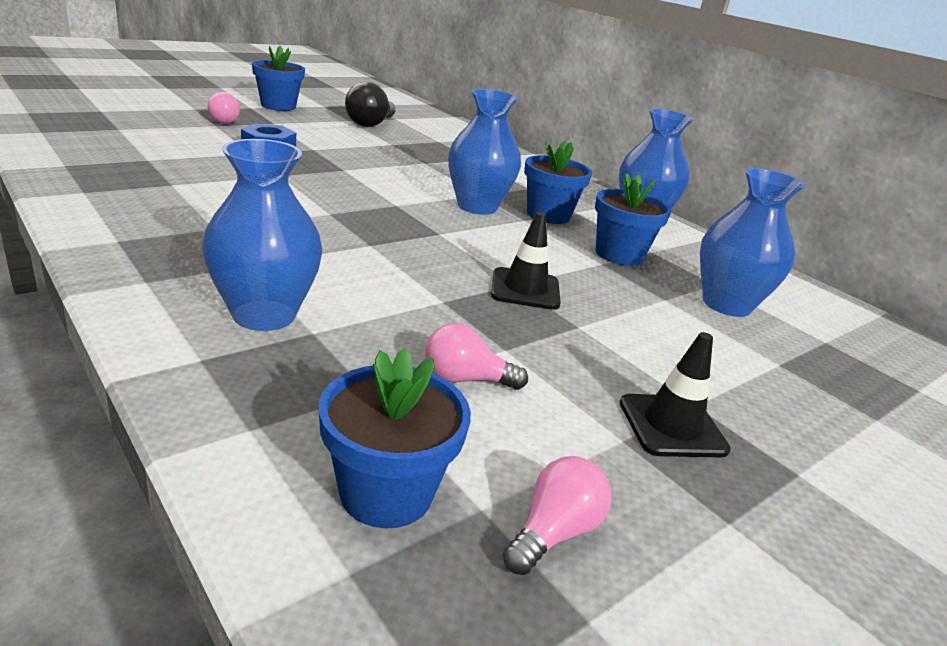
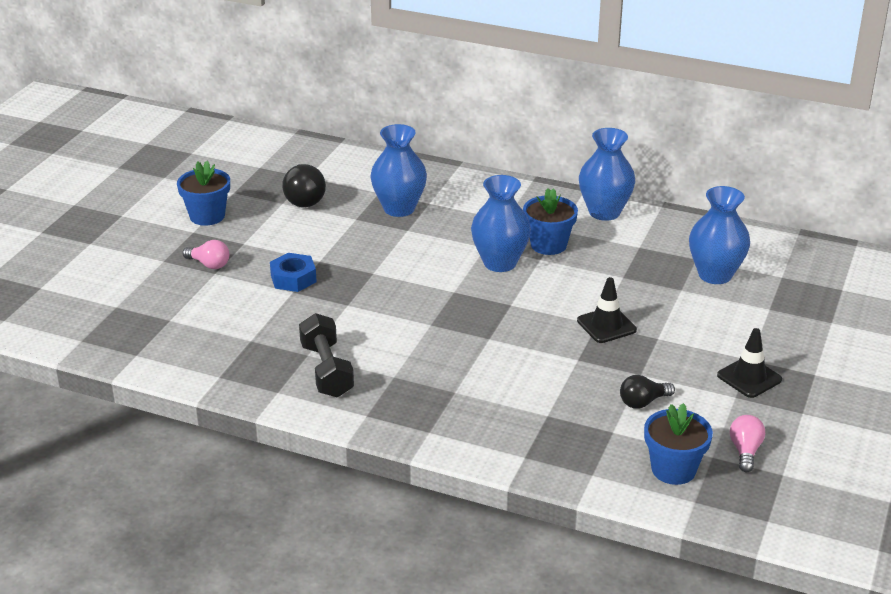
camera: 25 degrees left, 5 degrees up
(161, 198) = (326, 370): none -> black dumbbell
(264, 315) = (512, 418): blue vase -> blue vase (399, 208)
(465, 379) = (643, 402): pink light bulb -> black light bulb
(619, 254) = (625, 262): blue flower pot -> none

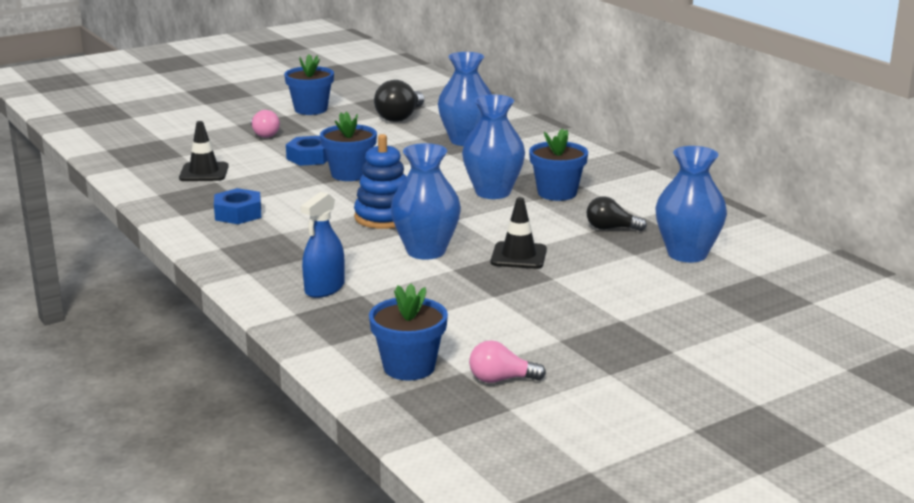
camera: 35 degrees right, 10 degrees down
(326, 370) = (238, 214): black dumbbell -> blue nut
(356, 286) = (350, 174): none -> blue flower pot
(453, 325) = (384, 217): none -> blue stacking toy
(511, 421) = (324, 288): none -> blue spray bottle
(604, 212) = (647, 186): blue vase -> blue vase (426, 251)
(643, 402) = (462, 314): black light bulb -> black light bulb (611, 228)
(745, 451) = (501, 379): pink light bulb -> pink light bulb turned 135 degrees counterclockwise
(749, 377) = (597, 332): black traffic cone -> black traffic cone (204, 172)

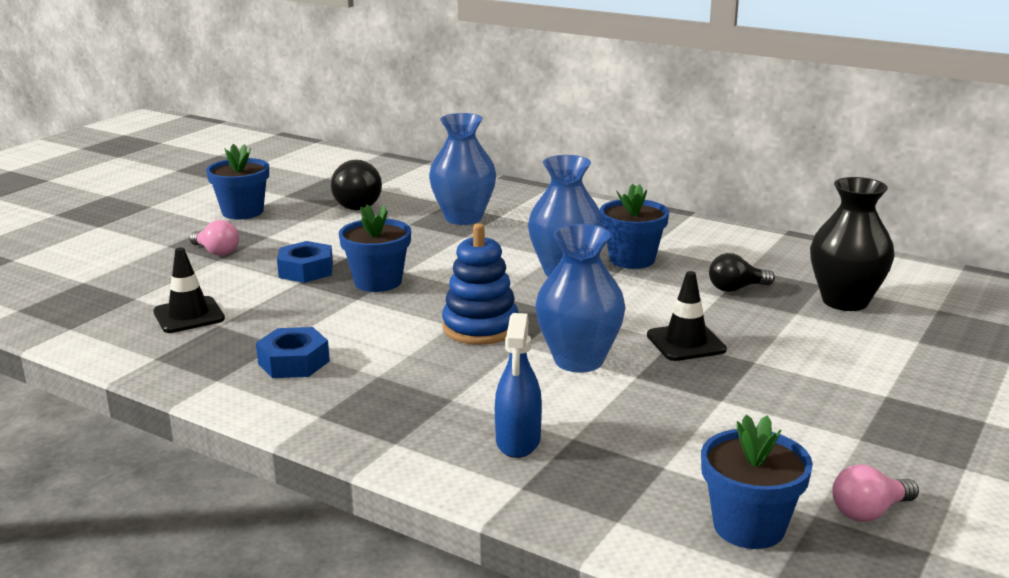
camera: 25 degrees left, 0 degrees up
(687, 254) = (845, 301): blue vase -> black vase

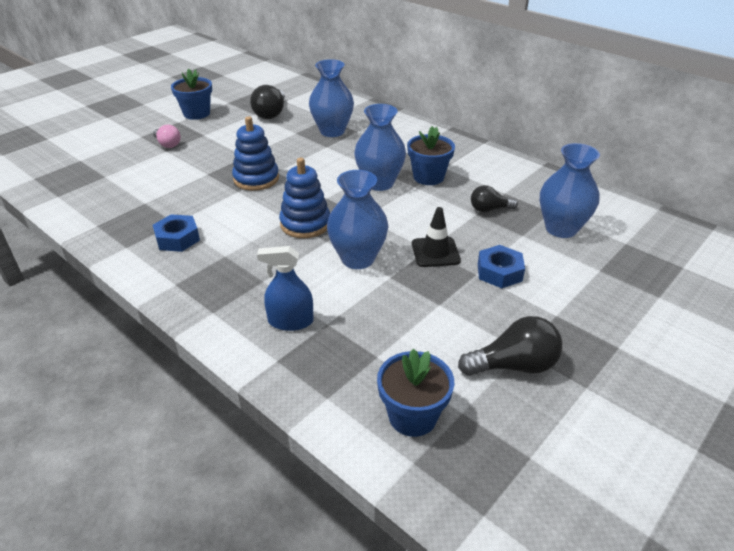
camera: 10 degrees right, 15 degrees up
(189, 315) = (130, 193): black traffic cone -> none
(306, 270) = (216, 164): blue nut -> blue nut (499, 272)
(378, 282) = (256, 179): blue flower pot -> blue stacking toy
(518, 441) = (290, 321): blue spray bottle -> blue spray bottle turned 75 degrees clockwise
(845, 301) = (561, 229): black vase -> blue vase
(857, 455) = (514, 365): none -> black light bulb
(869, 512) = (501, 416): pink light bulb -> none

